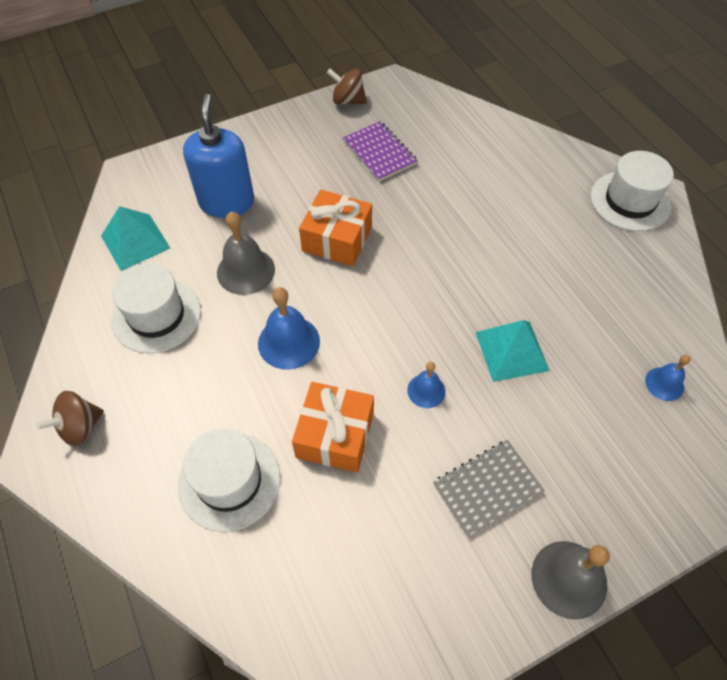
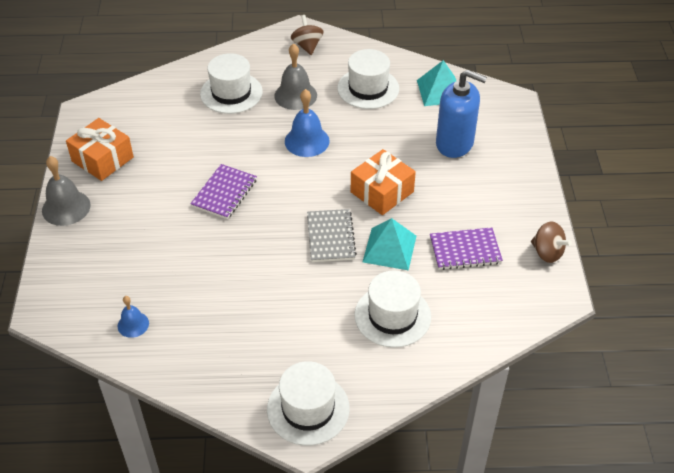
camera: 115 degrees right, 10 degrees down
(245, 271) = (380, 136): grey bell -> grey bell (295, 95)
(335, 435) = (226, 142): orange gift -> orange gift (102, 159)
(347, 100) = (547, 253): brown spinning top -> brown spinning top turned 90 degrees clockwise
(426, 390) = (224, 193): blue bell -> purple notebook
(487, 488) = (142, 195): grey notebook -> grey notebook (331, 237)
(492, 179) = (392, 316): none -> white hat
(511, 351) = (221, 250): turquoise pyramid -> turquoise pyramid (389, 248)

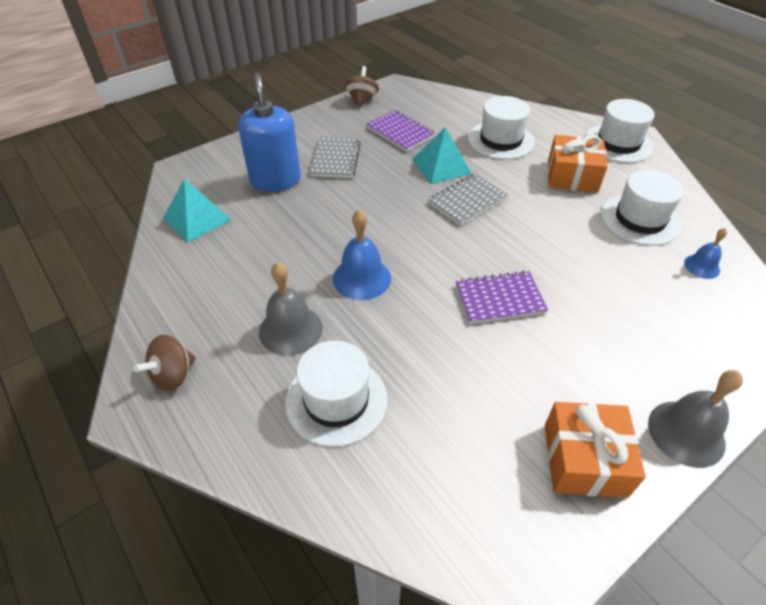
camera: 125 degrees left, 0 degrees up
(368, 88) = (230, 273): white hat -> white hat (640, 219)
(382, 192) = (382, 196): orange gift -> orange gift (572, 176)
(456, 188) = (335, 159): none -> grey notebook

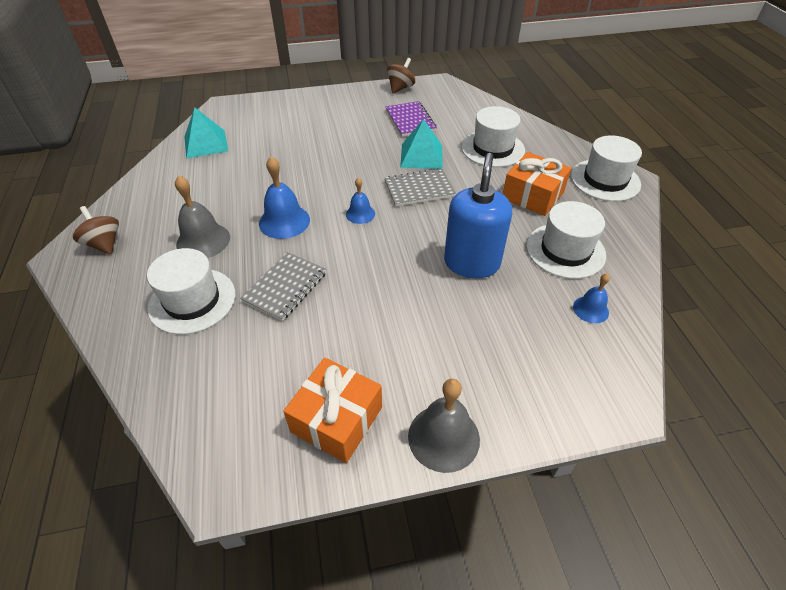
camera: 25 degrees right, 0 degrees up
(173, 375) = (104, 244): brown spinning top -> brown spinning top turned 75 degrees clockwise
(275, 180) = (282, 132): blue soap dispenser -> blue soap dispenser (471, 263)
(335, 159) = (340, 128): grey notebook -> grey notebook (285, 287)
(432, 244) = (360, 214): none -> blue bell
(499, 299) = (378, 273): purple notebook -> none

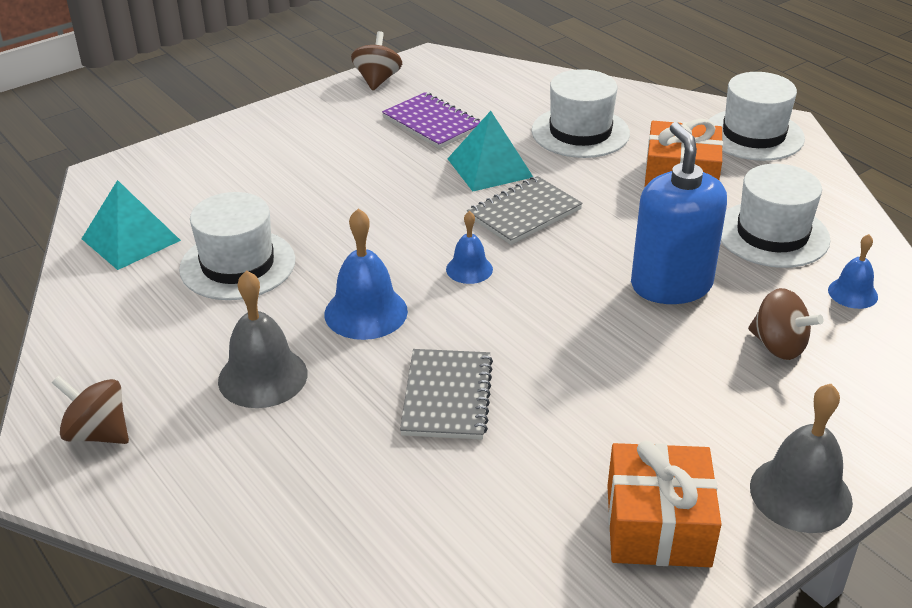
camera: 25 degrees left, 10 degrees down
(192, 300) = (323, 460): white hat -> white hat (237, 264)
(510, 328) = (778, 346): none -> brown spinning top

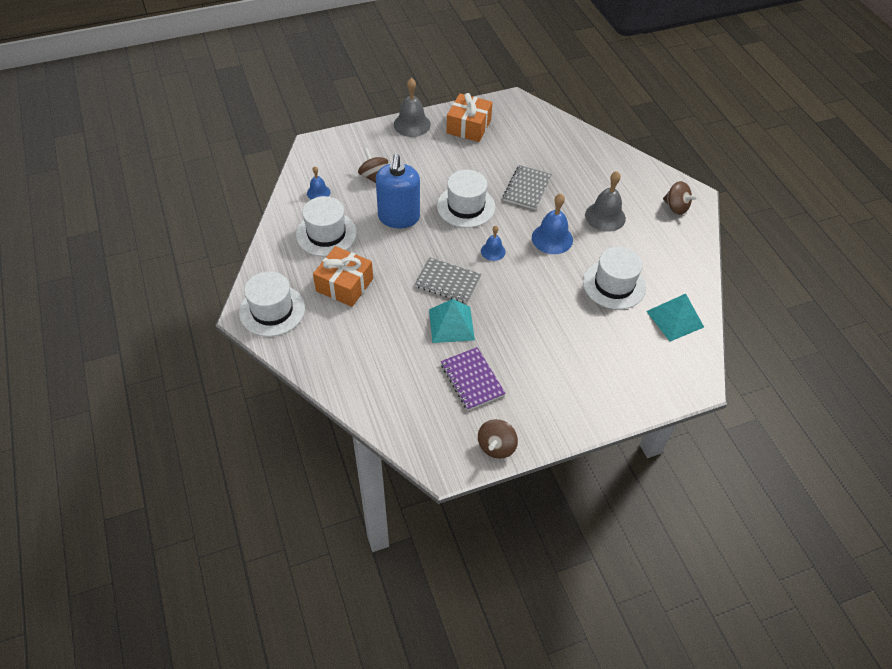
camera: 165 degrees left, 15 degrees up
(524, 213) = (447, 282): grey notebook -> grey notebook turned 45 degrees clockwise
(580, 132) = (378, 342): white hat -> white hat (466, 206)

